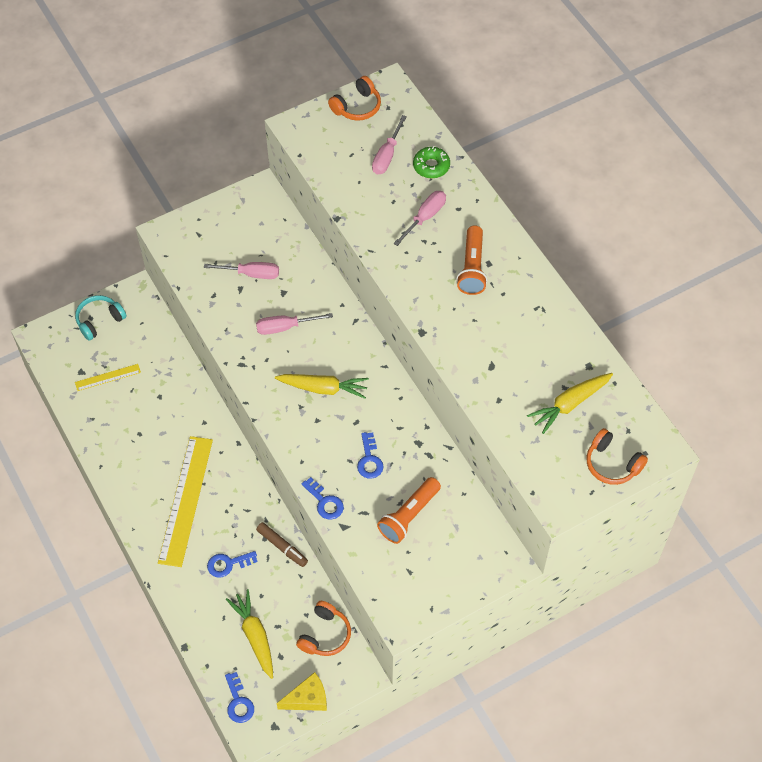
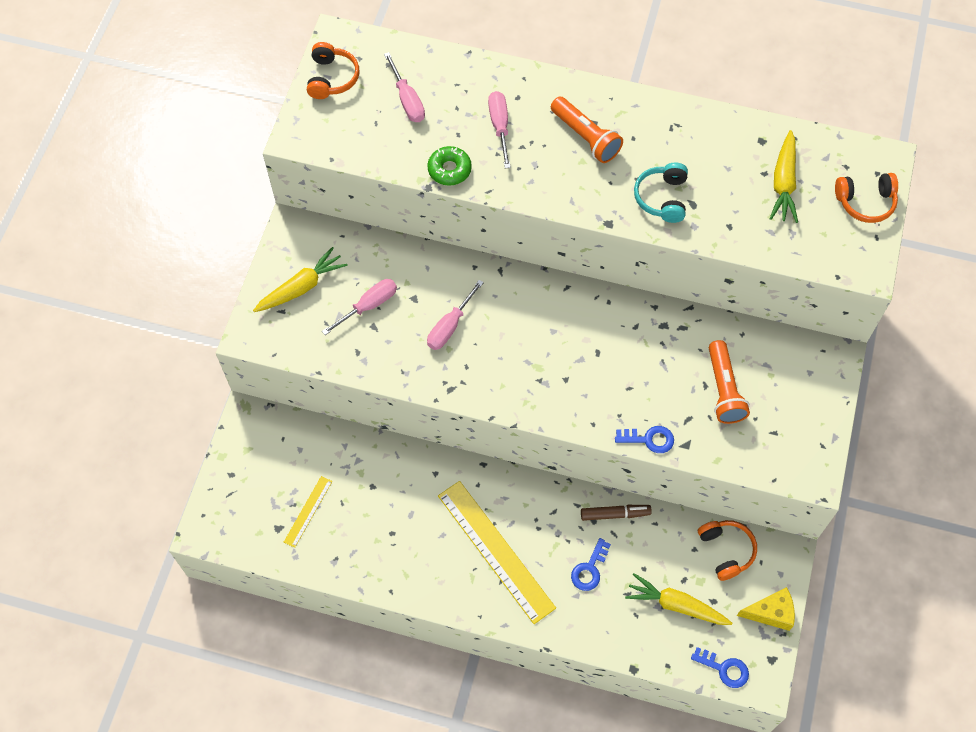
camera: 45 degrees left, 5 degrees up
(99, 320) = (242, 470): turquoise headphones -> turquoise headphones (662, 198)
(308, 698) = (770, 612): yellow cheese -> yellow cheese turned 60 degrees clockwise
(323, 388) = (540, 349): yellow carrot -> yellow carrot (301, 287)
(369, 460) = (643, 373): blue key -> none
(431, 166) = (454, 79): green donut -> green donut (449, 169)

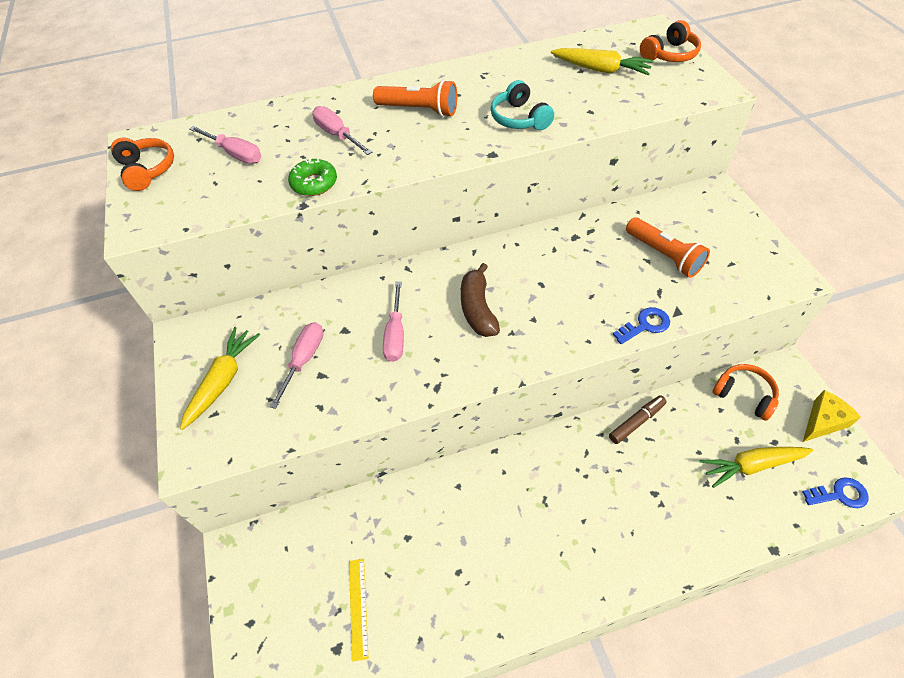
camera: 30 degrees left, 10 degrees down
(496, 551) = (566, 522): yellow ruler -> none
(529, 343) = (477, 309): none -> brown banana
(589, 569) = (658, 483): blue key -> none
(783, 183) = (600, 70): yellow carrot -> yellow carrot turned 45 degrees counterclockwise

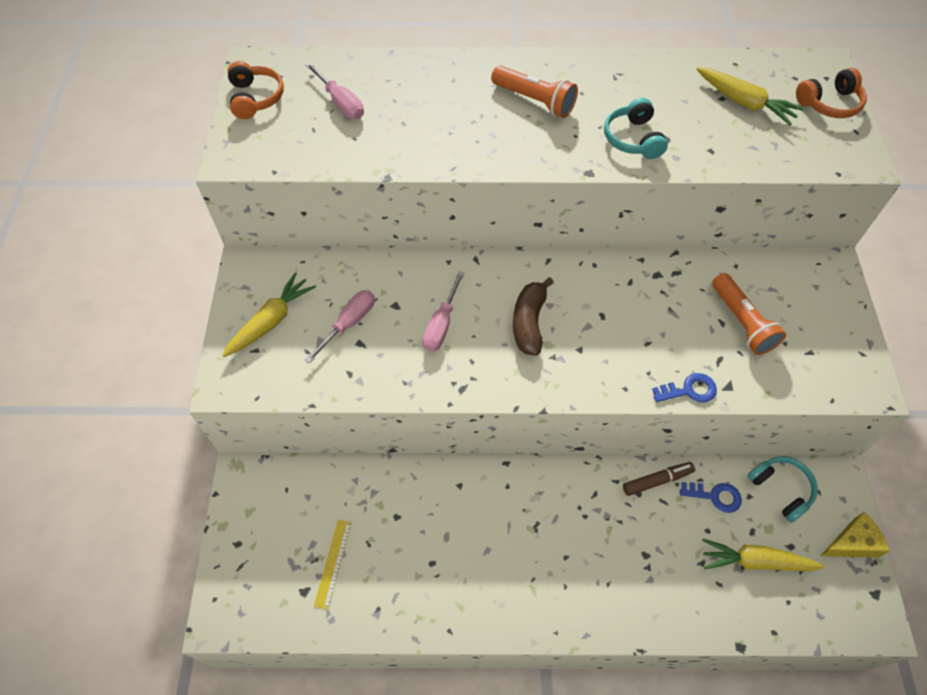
camera: 15 degrees right, 5 degrees up
(314, 183) = (405, 156): green donut -> none
(337, 135) = (444, 107): pink screwdriver -> none
(744, 395) = (781, 489): orange headphones -> turquoise headphones
(839, 494) = (833, 619): blue key -> blue key (715, 496)

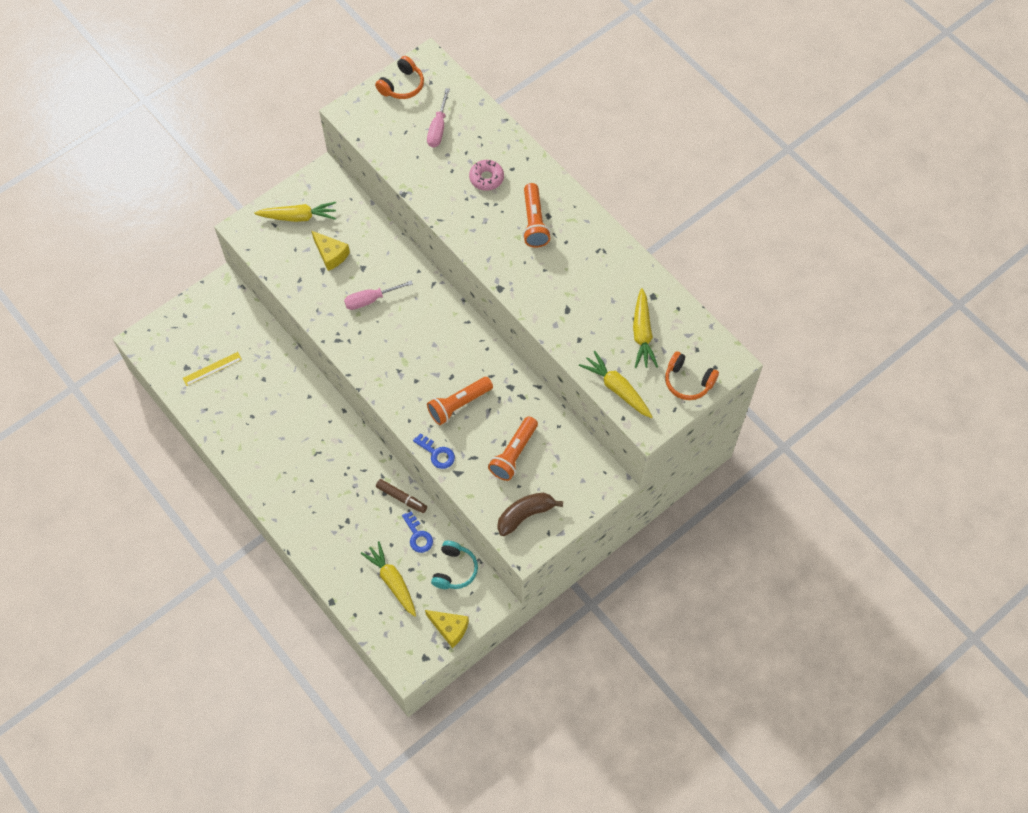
camera: 50 degrees right, 5 degrees up
(349, 323) = (331, 254): pink screwdriver -> yellow cheese
(443, 103) = (486, 178): none -> pink donut
(529, 322) = (412, 342): brown banana -> brown banana (525, 515)
(633, 139) = (550, 293): turquoise headphones -> none
(642, 331) = (459, 404): none -> orange flashlight
(798, 157) = (617, 389): none -> yellow carrot

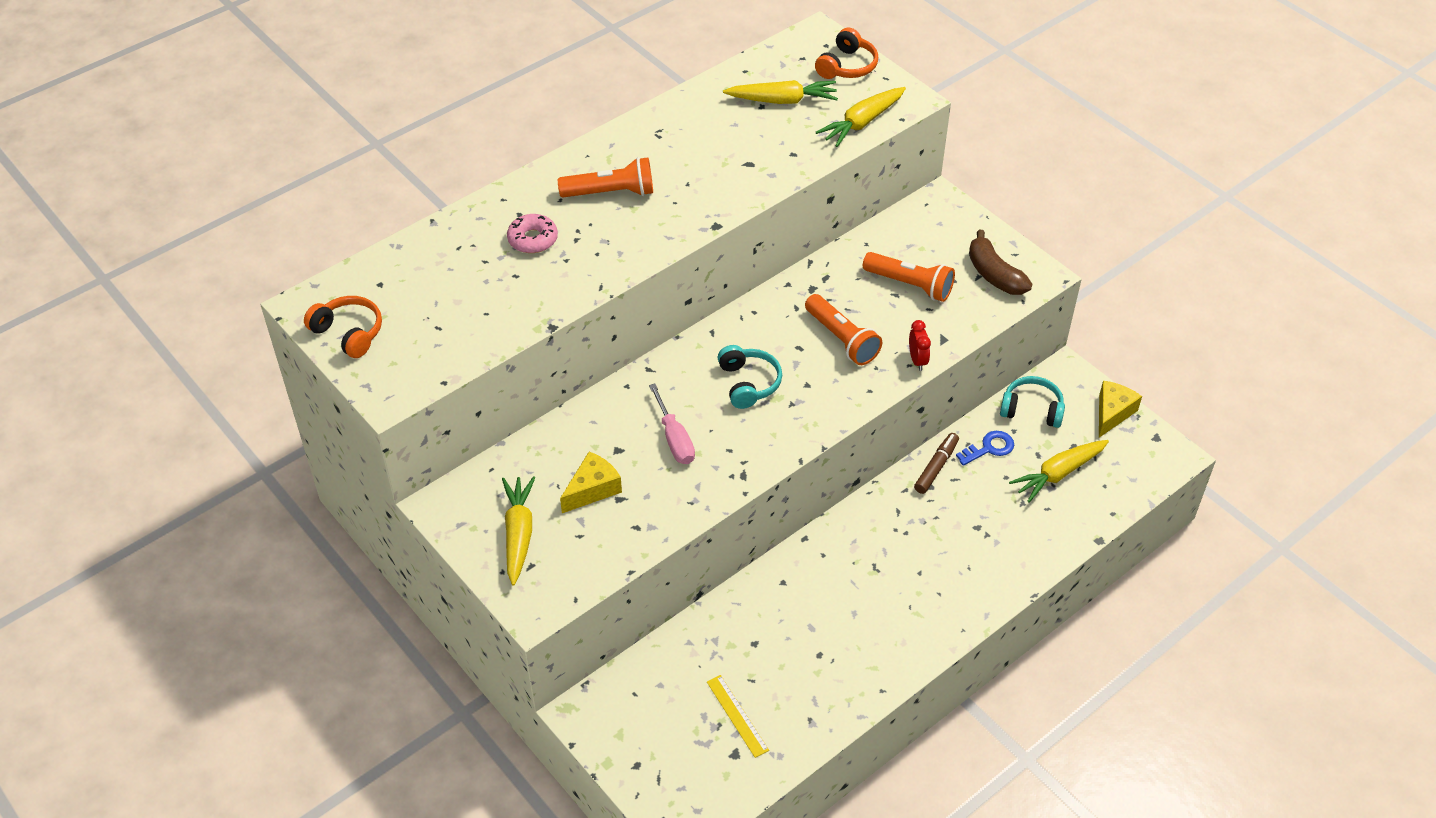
camera: 90 degrees left, 15 degrees down
(418, 344) = (748, 383): none -> turquoise headphones
(437, 453) = (917, 360): blue key -> red clock
(438, 129) = (438, 291): pink screwdriver -> none

